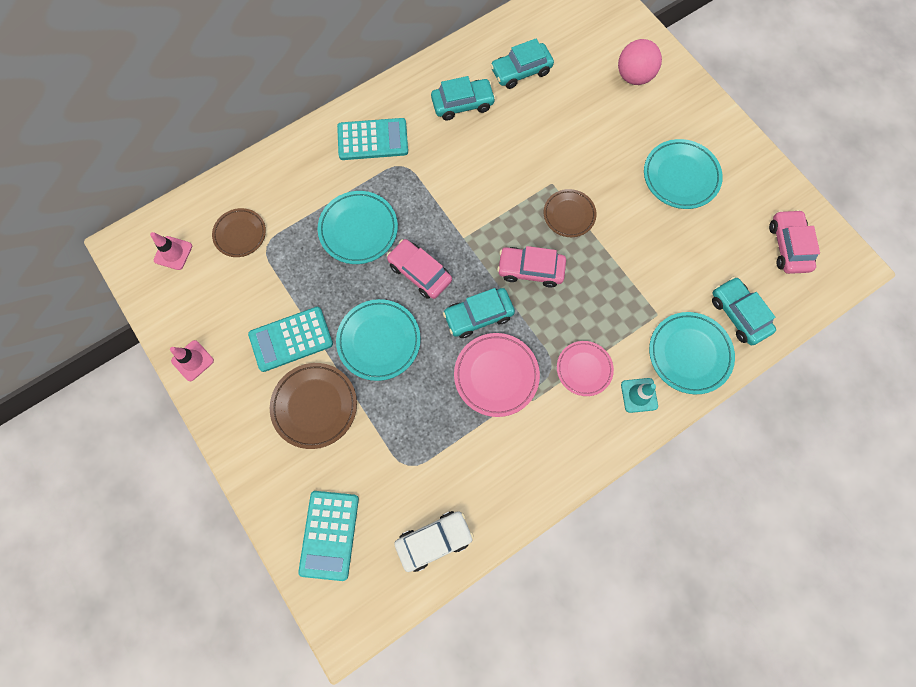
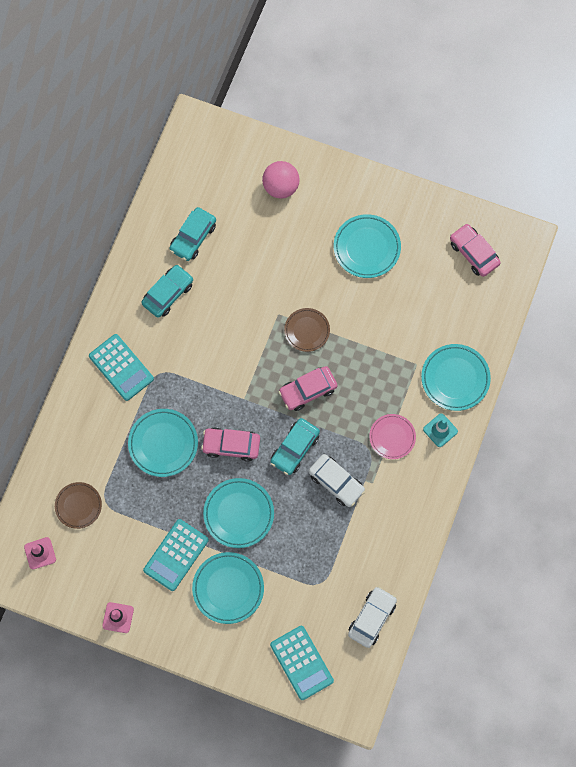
camera: 35 degrees left, 0 degrees up
(315, 406) = (228, 588): brown plate -> turquoise plate
(373, 140) = (121, 367): turquoise calculator -> turquoise calculator turned 90 degrees clockwise
(496, 375) = (336, 482): pink plate -> white car
(738, 314) = (470, 327): turquoise car -> none

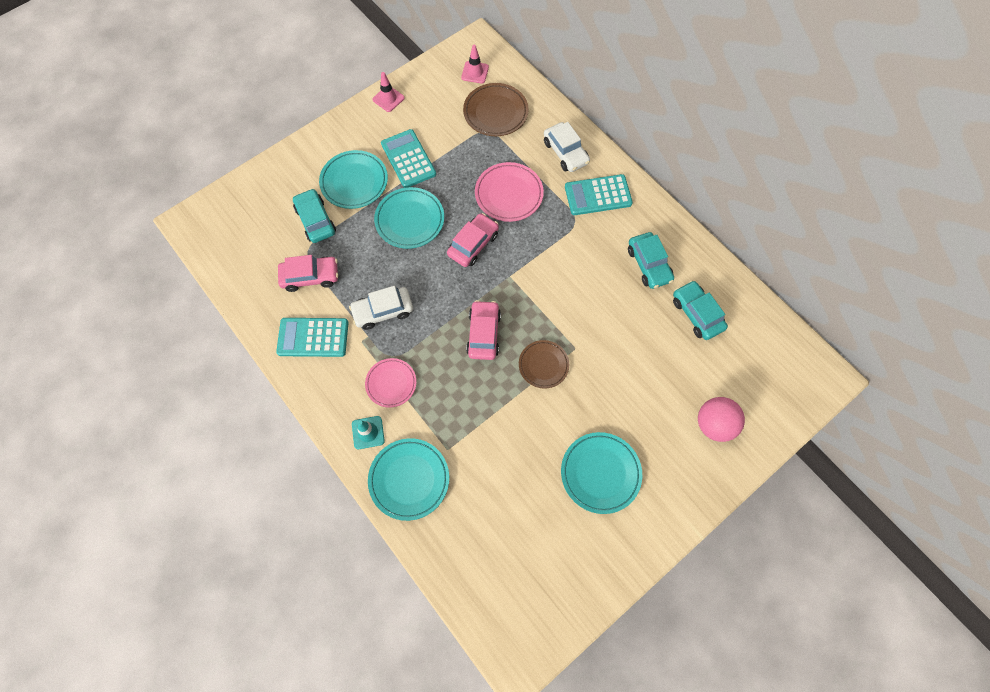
camera: 120 degrees right, 5 degrees down
(78, 506) = (495, 112): brown plate -> brown plate, size x1.50
(163, 443) = (509, 194): turquoise plate -> pink plate
(295, 448) = (436, 293): turquoise car -> turquoise car (315, 220)
(301, 662) = (256, 204): turquoise calculator -> turquoise calculator (313, 337)
(372, 618) = (248, 275): white car -> white car (565, 152)
(473, 253) = (533, 587): pink car -> pink car (310, 276)

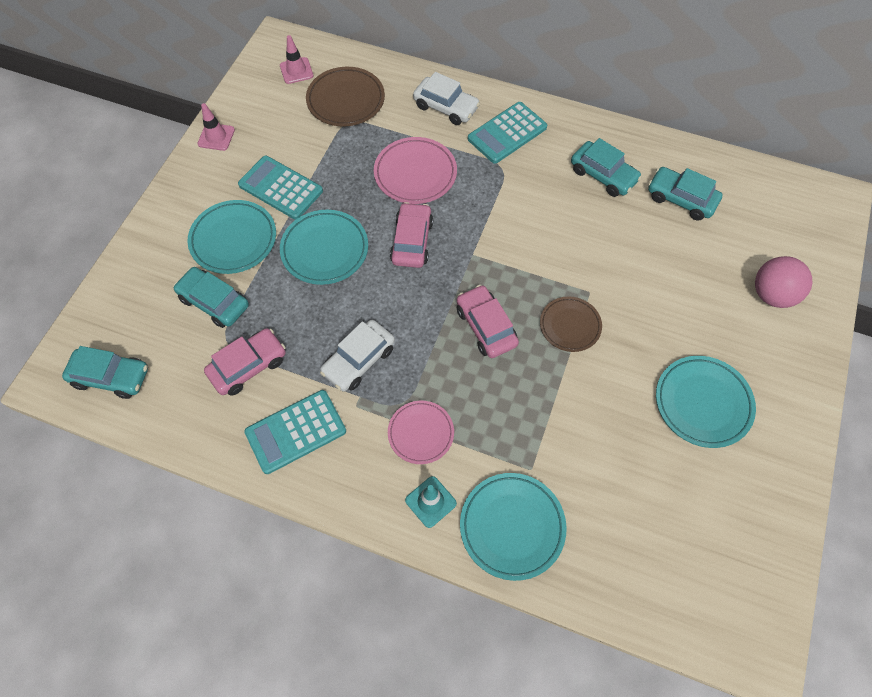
camera: 30 degrees left, 5 degrees down
(224, 238) = (111, 377): none -> turquoise car

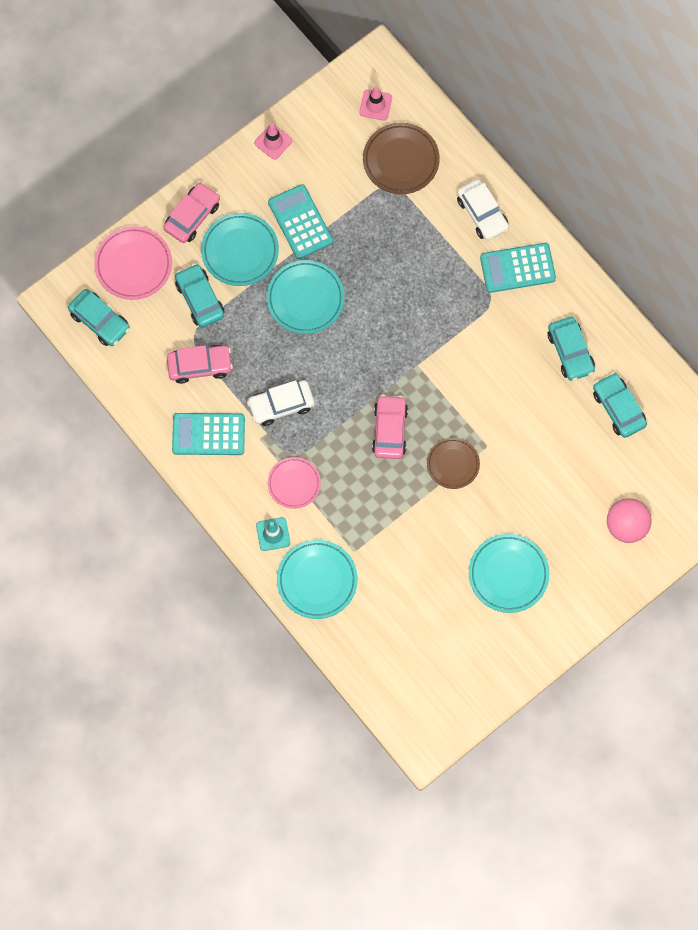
camera: 30 degrees right, 10 degrees up
(411, 241) = (377, 328): pink car -> pink car (192, 216)
(415, 174) = (416, 267): pink plate -> pink plate (133, 265)

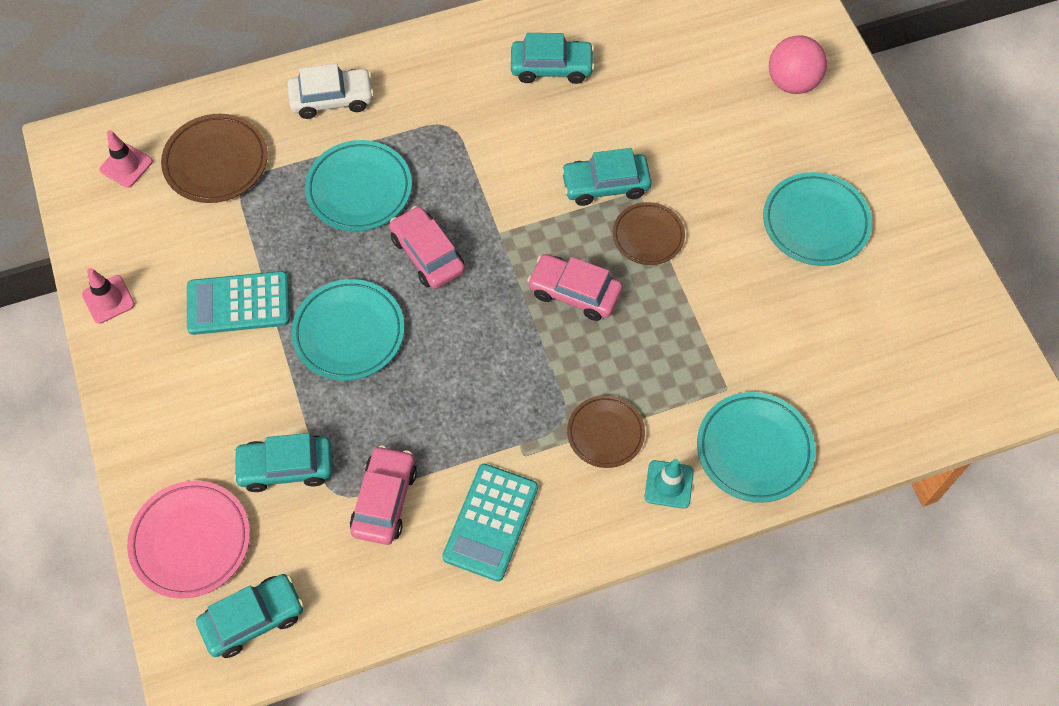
camera: 70 degrees left, 10 degrees down
(192, 216) = (159, 437): pink car -> pink car (427, 254)
(240, 251) = (242, 392): turquoise plate -> turquoise plate (359, 189)
(281, 405) = (486, 412): white car -> none
(294, 483) = (605, 433): pink plate -> brown plate
(517, 268) = (420, 86): turquoise calculator -> none
(618, 408) = (642, 43): turquoise car -> turquoise car (605, 185)

